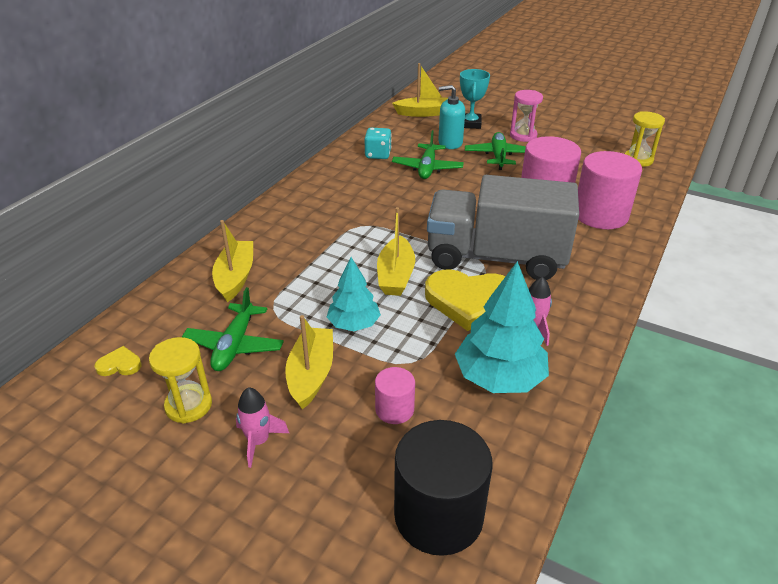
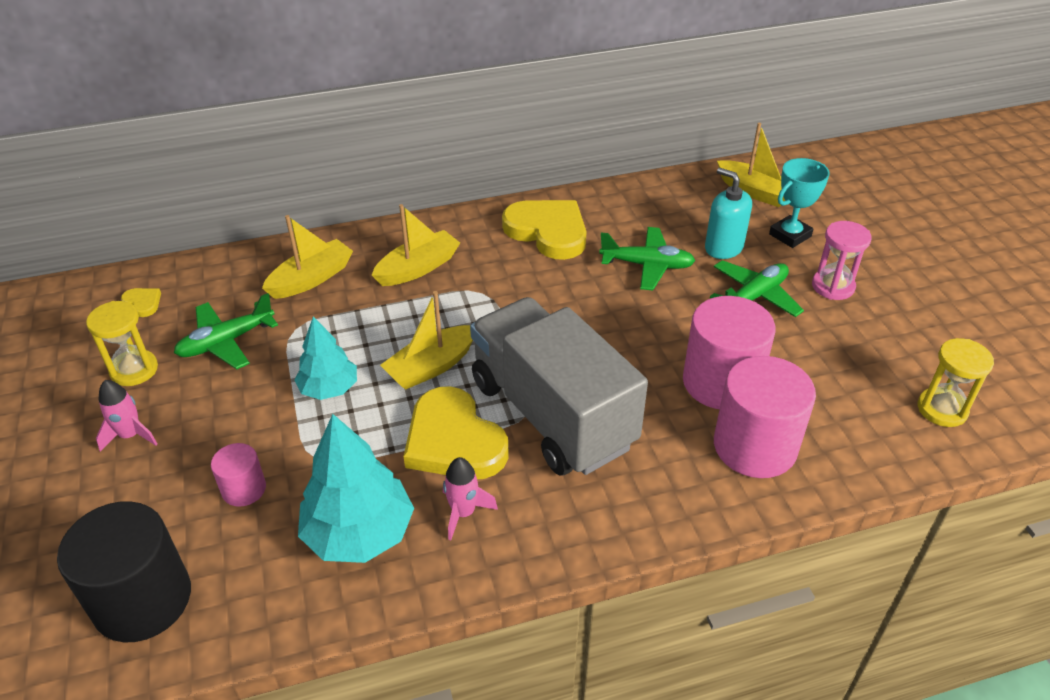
camera: 45 degrees right, 5 degrees up
(311, 374) = (236, 409): yellow boat -> yellow boat (418, 268)
(348, 178) = (548, 232): none -> yellow heart
(378, 154) = (620, 219): turquoise dice -> none
(427, 168) = (647, 265): green plane -> green plane turned 135 degrees counterclockwise

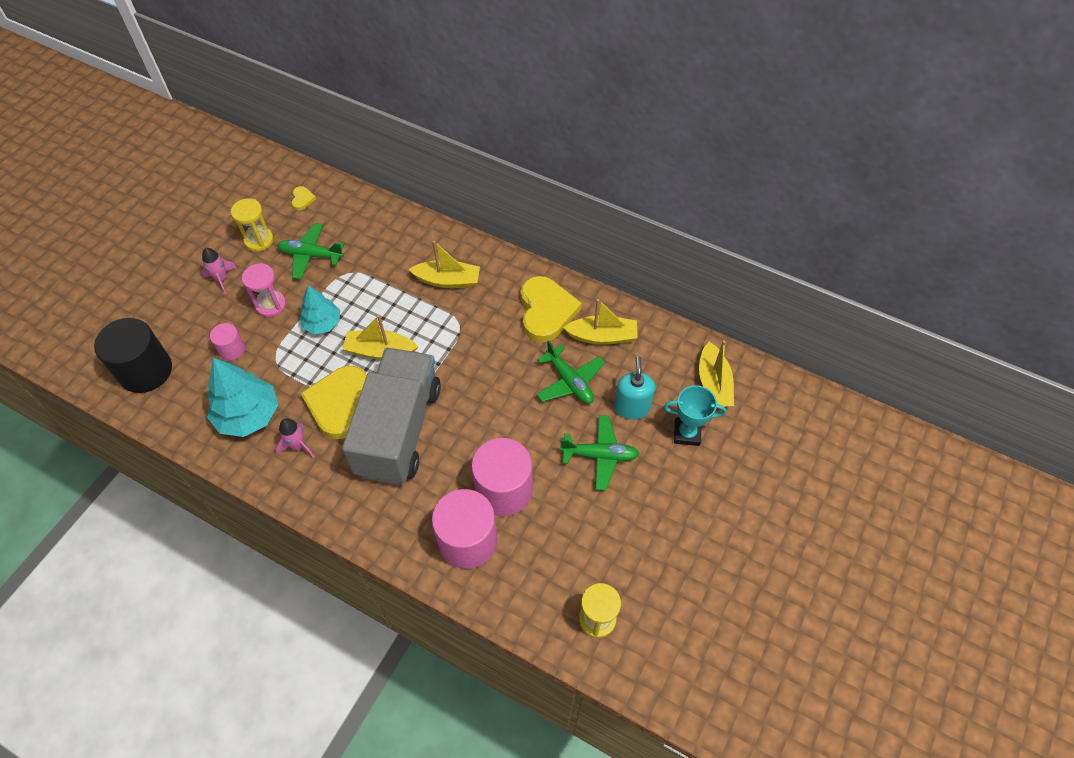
camera: 45 degrees right, 15 degrees up
(311, 279) = (390, 245): yellow boat -> yellow boat (602, 336)
(833, 286) = (657, 490): pink hourglass -> pink hourglass (271, 305)

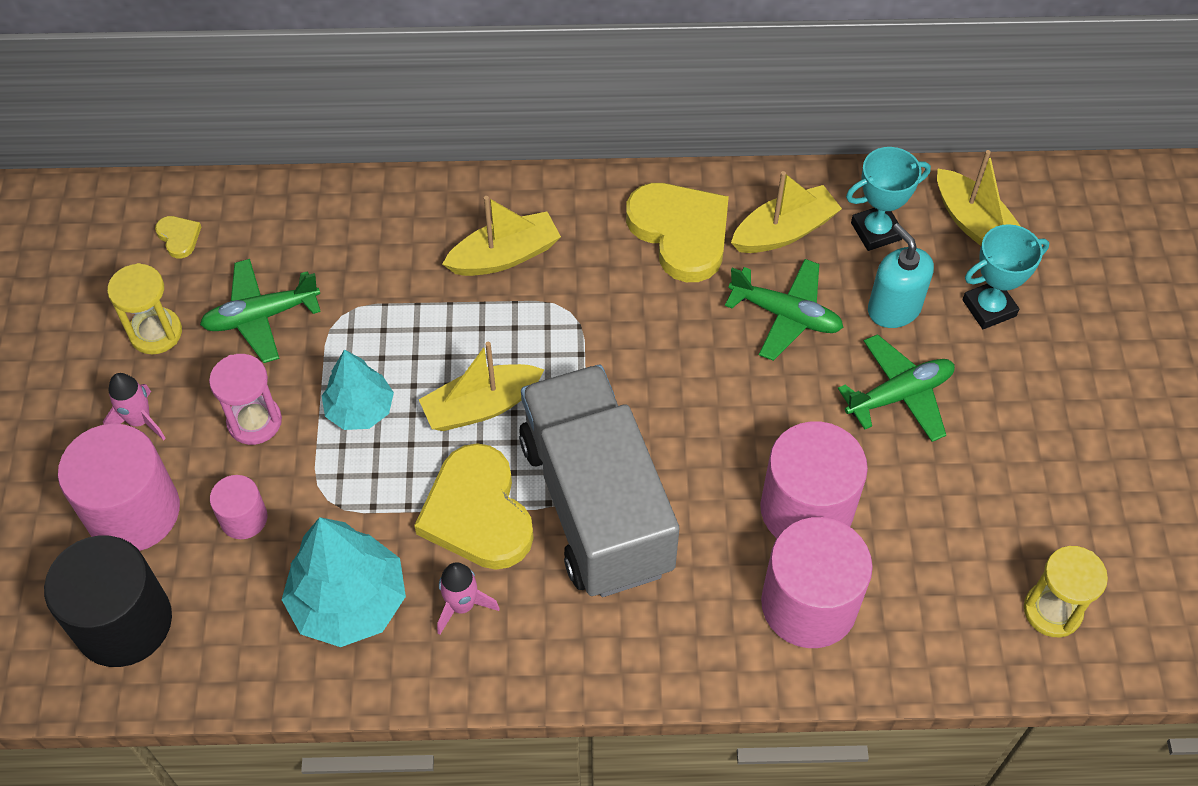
camera: 30 degrees left, 0 degrees up
(187, 321) = (133, 511): none -> pink cylinder
(653, 360) = (876, 231): none -> turquoise trophy

